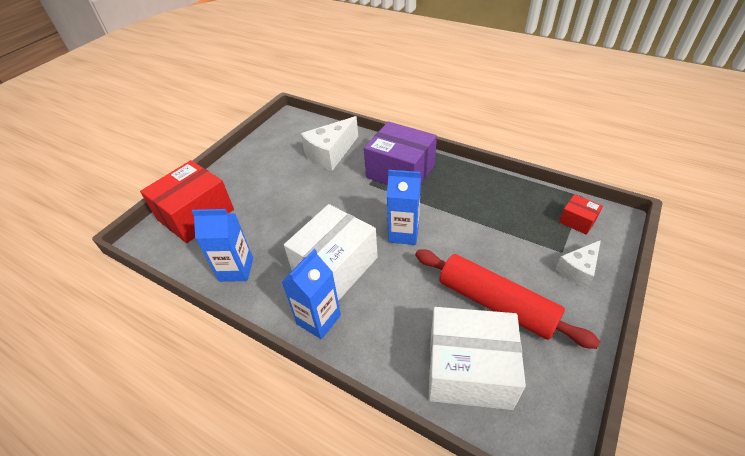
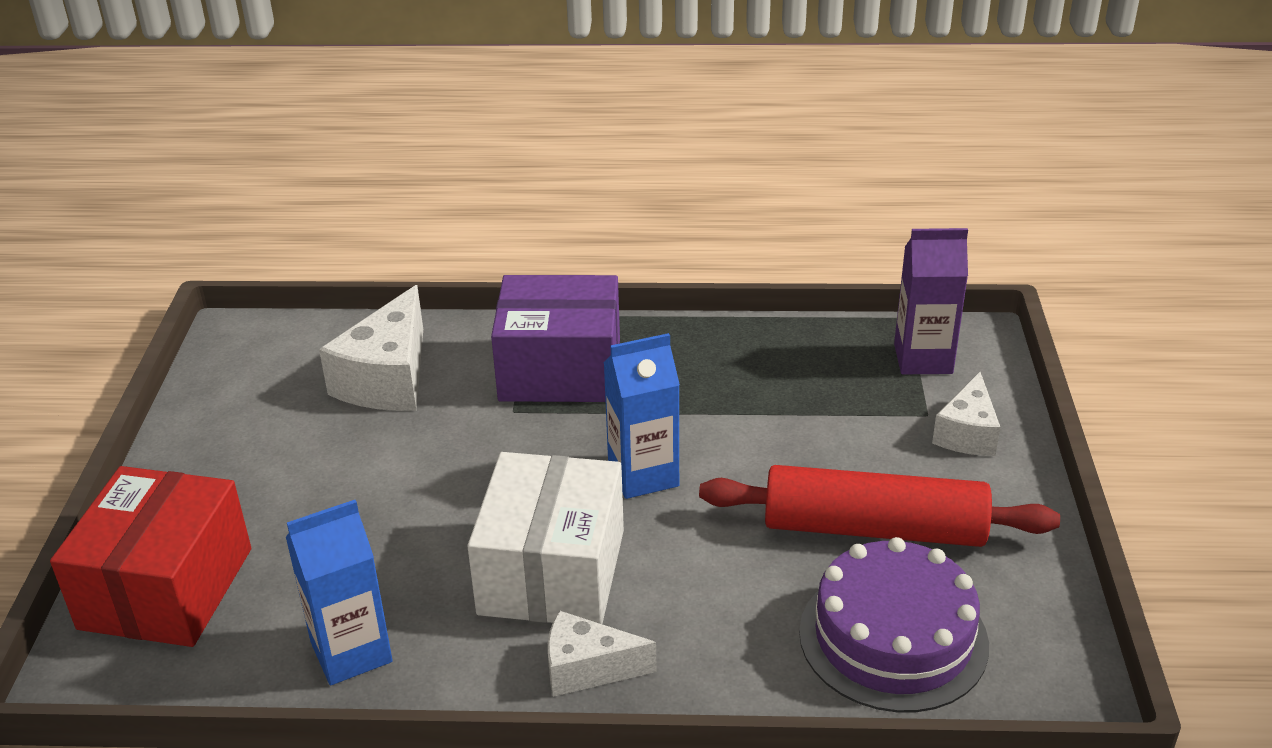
camera: 30 degrees left, 10 degrees down
(318, 319) = (587, 668): blue carton -> white cheese
(469, 370) = (893, 637): white box -> purple cake
(577, 221) = (923, 359): red box -> purple carton

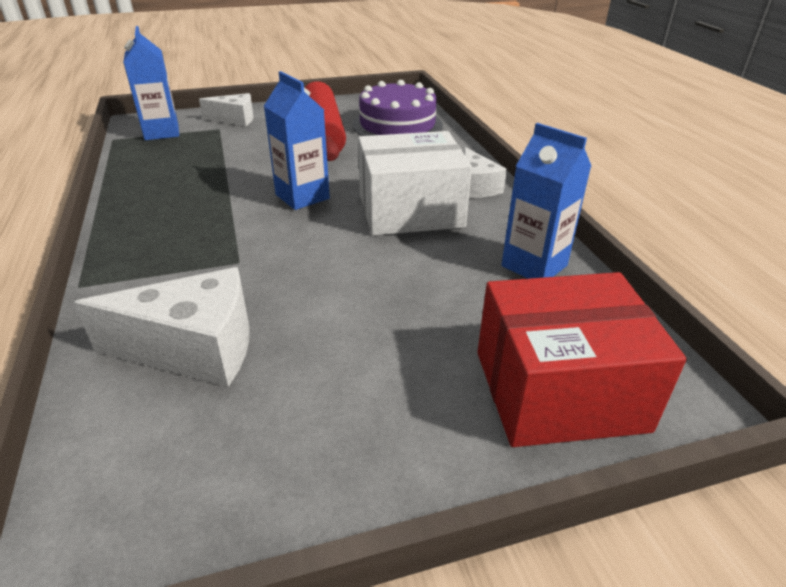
camera: 110 degrees left, 0 degrees up
(560, 370) = (176, 251): purple box -> none
(923, 359) = (162, 132): purple carton -> blue carton

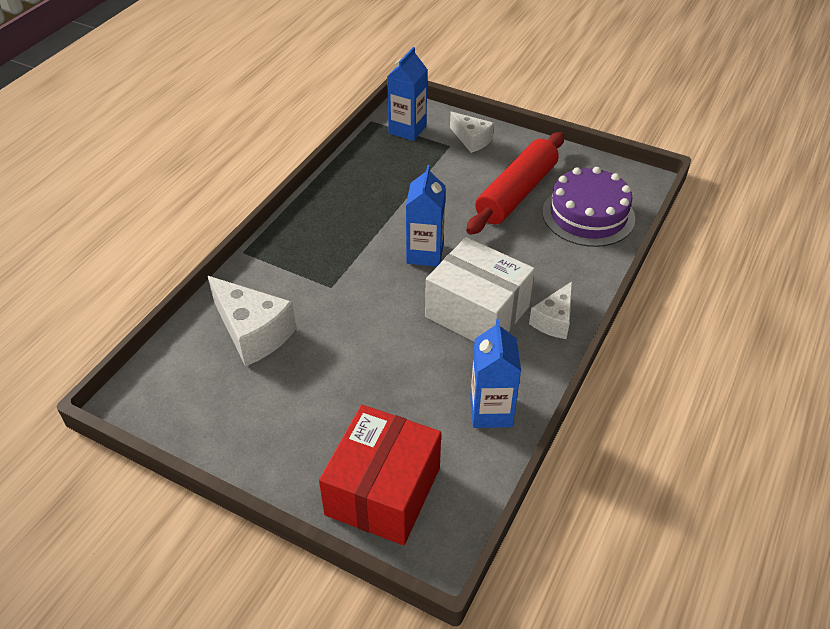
camera: 45 degrees right, 10 degrees up
(559, 390) = (383, 491): red box -> red box turned 75 degrees clockwise

